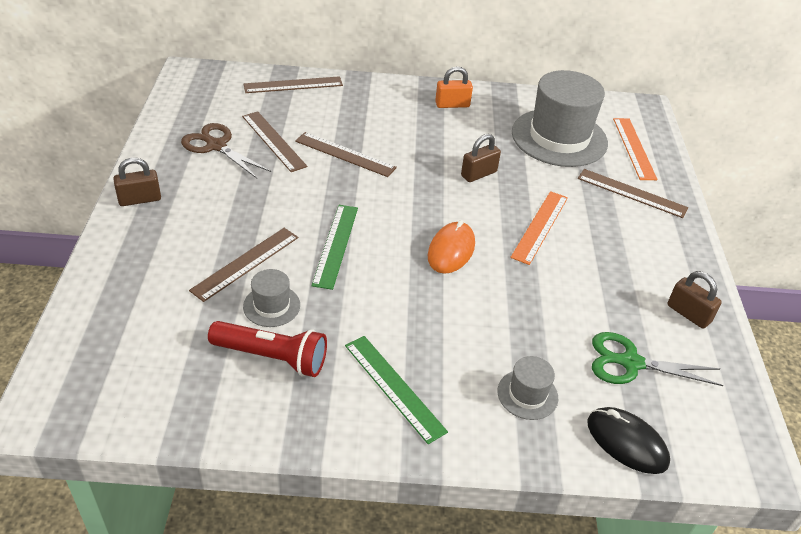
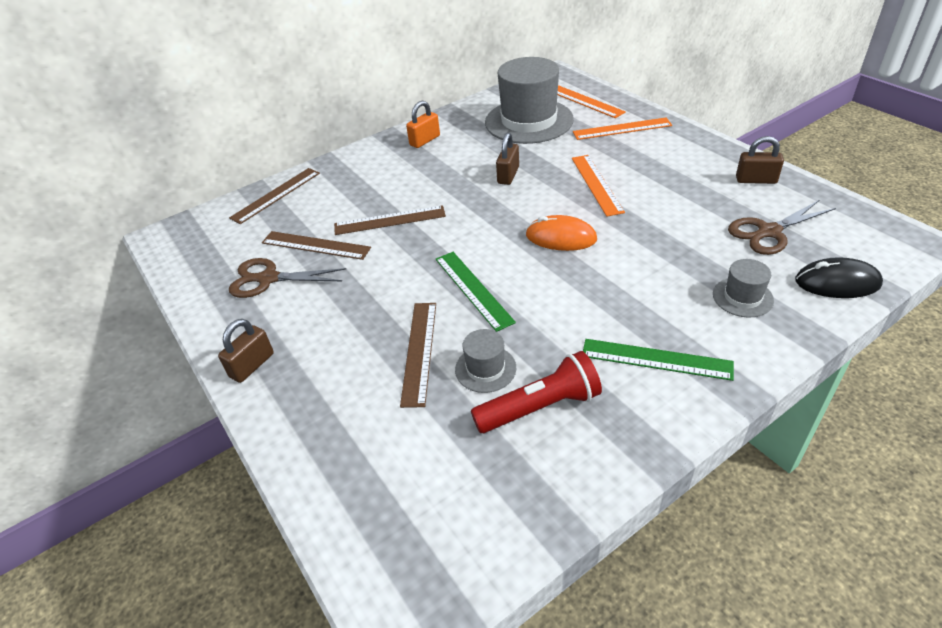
camera: 30 degrees left, 0 degrees up
(451, 250) = (561, 237): orange mouse -> orange mouse turned 60 degrees counterclockwise
(631, 193) = (622, 129): brown ruler -> orange ruler
(631, 363) = (769, 232): green scissors -> brown scissors

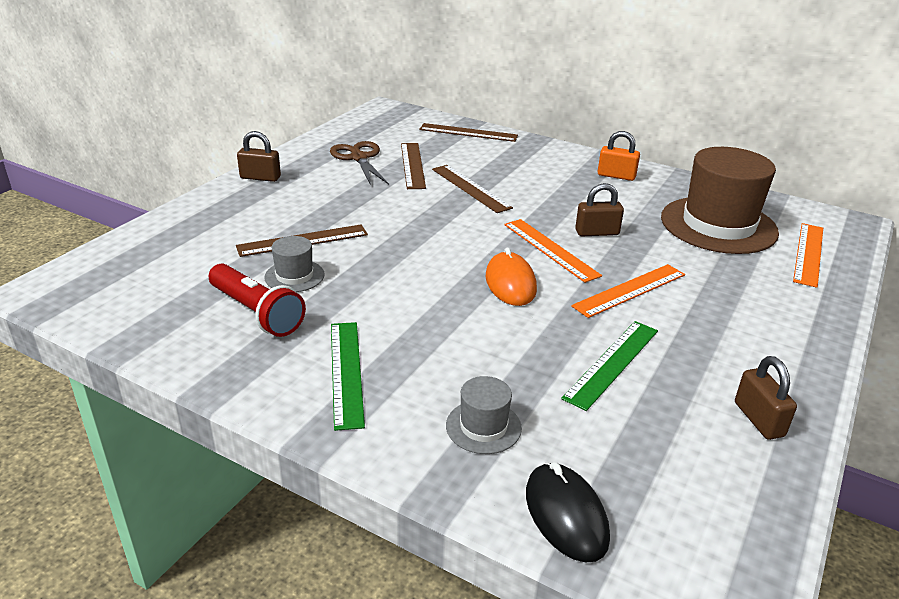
camera: 60 degrees right, 10 degrees down
(473, 289) = (397, 249): green ruler -> green ruler (612, 363)
(529, 121) = (718, 225): grey hat -> brown hat
(622, 129) = (772, 290): orange ruler -> orange ruler (550, 249)
(769, 232) = (638, 441): brown scissors -> none

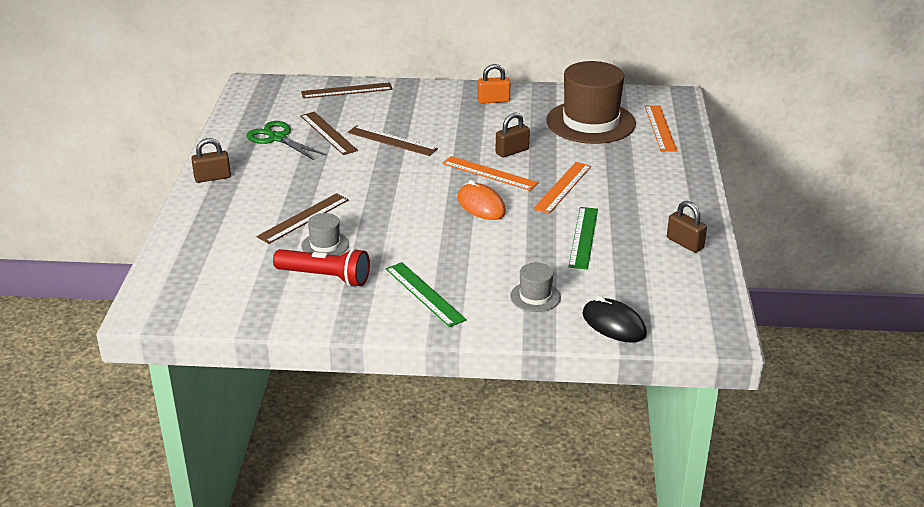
camera: 25 degrees left, 0 degrees up
(359, 158) = (277, 138): brown scissors -> green scissors

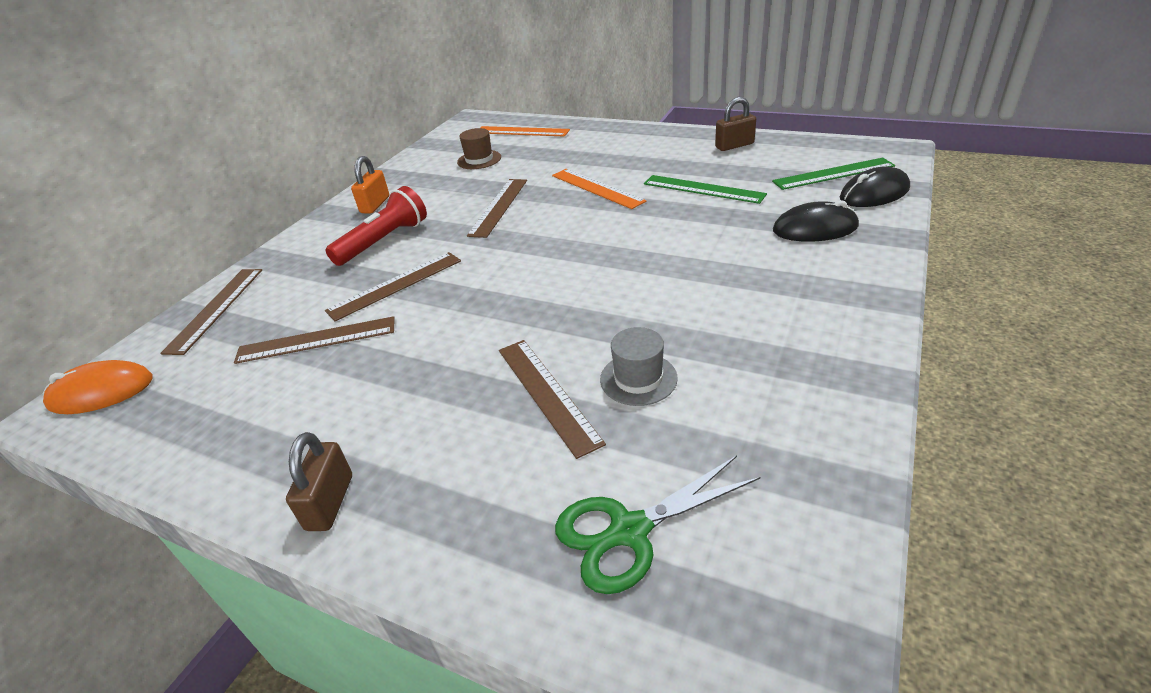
camera: 65 degrees left, 5 degrees up
(277, 138) = (276, 397): green scissors -> green scissors (629, 531)
(325, 277) = (730, 389): red flashlight -> red flashlight (384, 241)
(424, 294) = (795, 302): green ruler -> green ruler (833, 174)
(481, 205) = (604, 239): orange mouse -> orange mouse (101, 392)
(489, 173) = (535, 225): orange ruler -> none
(512, 151) = (499, 207): brown padlock -> brown ruler
(535, 296) = (815, 228): grey hat -> black mouse
(590, 122) = (479, 160): brown hat -> brown hat, size x0.45

